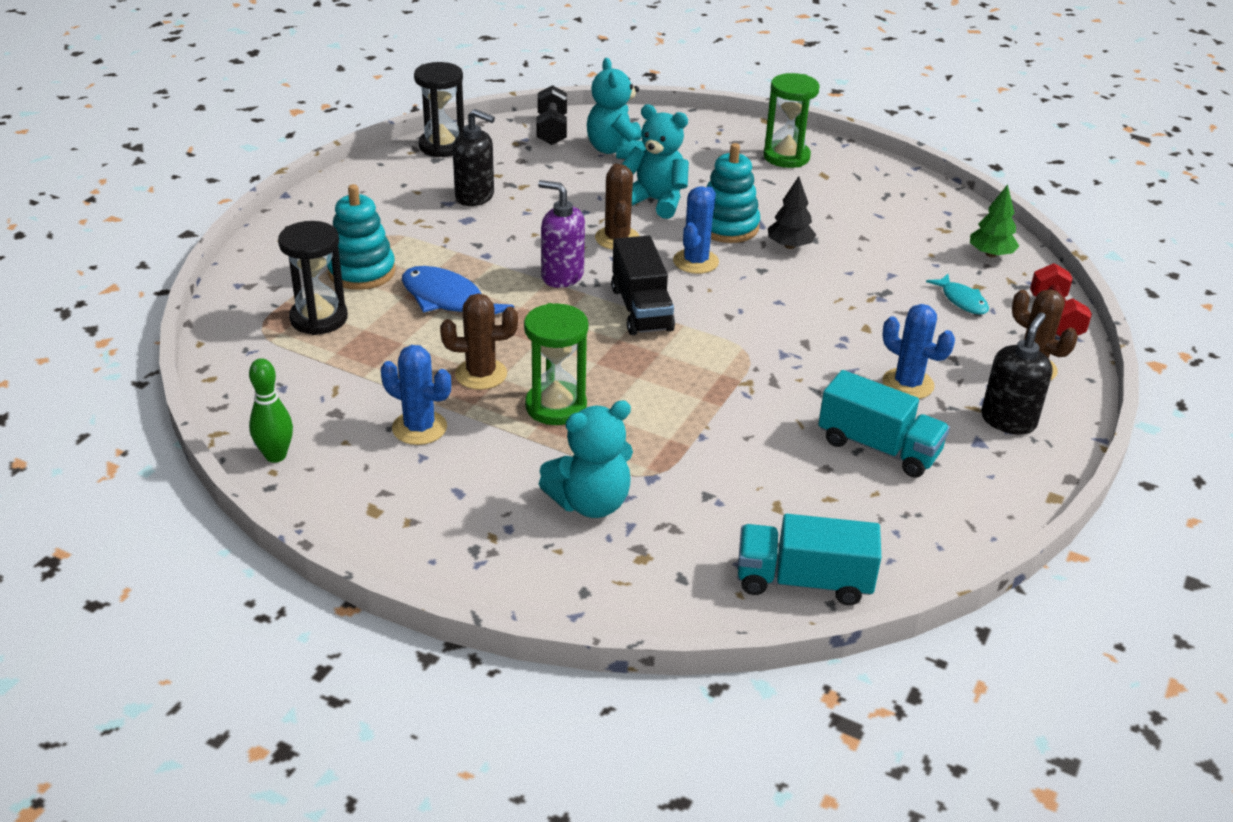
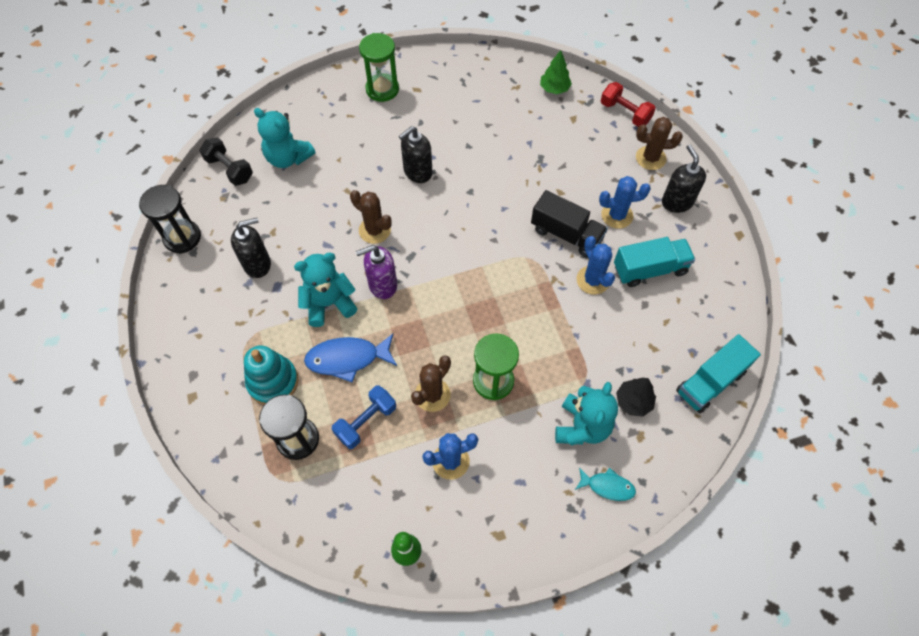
camera: 45 degrees left, 25 degrees up
(392, 349) = (366, 422): none -> blue dumbbell
(641, 309) = (449, 273): black truck -> black truck (566, 234)
(655, 201) = (359, 183): turquoise teddy bear -> turquoise teddy bear (329, 304)
(695, 261) = (433, 213): blue cactus -> blue cactus (593, 280)
(727, 227) = (417, 172): turquoise stacking toy -> black soap dispenser
(789, 246) = (462, 161): black tree -> black tree (633, 401)
(961, 300) = (577, 135): turquoise fish -> turquoise fish (607, 486)

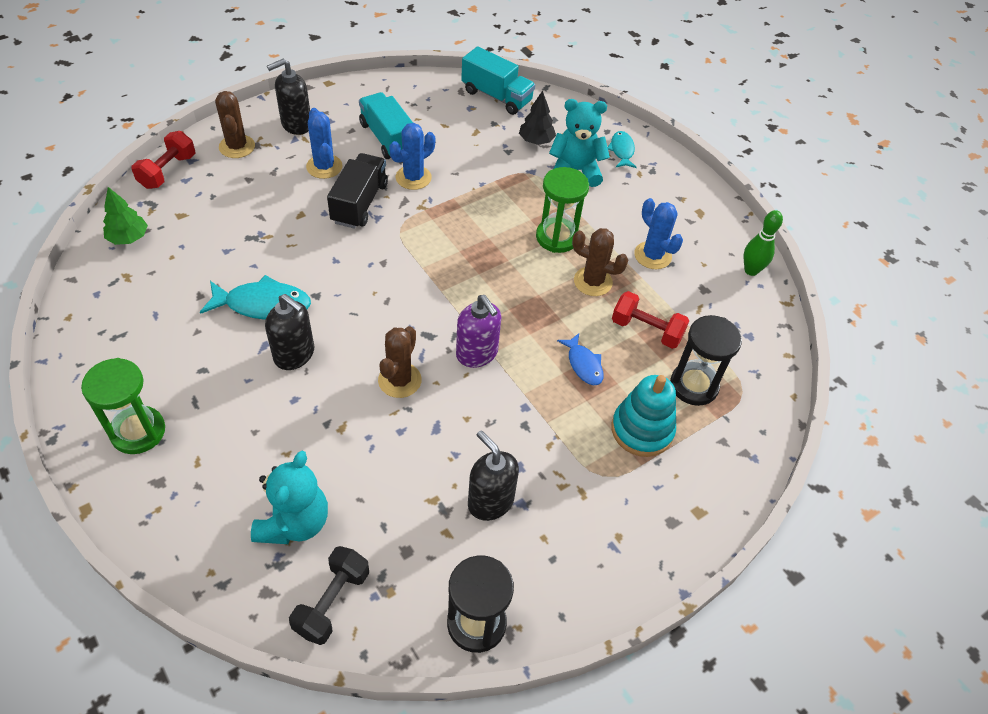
camera: 110 degrees left, 10 degrees down
(329, 304) = (521, 401): turquoise teddy bear -> none
(347, 359) = (583, 364): blue fish -> blue fish, size x0.60
(366, 422) = (646, 330): blue dumbbell -> red dumbbell
(469, 159) = (263, 304): none -> turquoise fish

